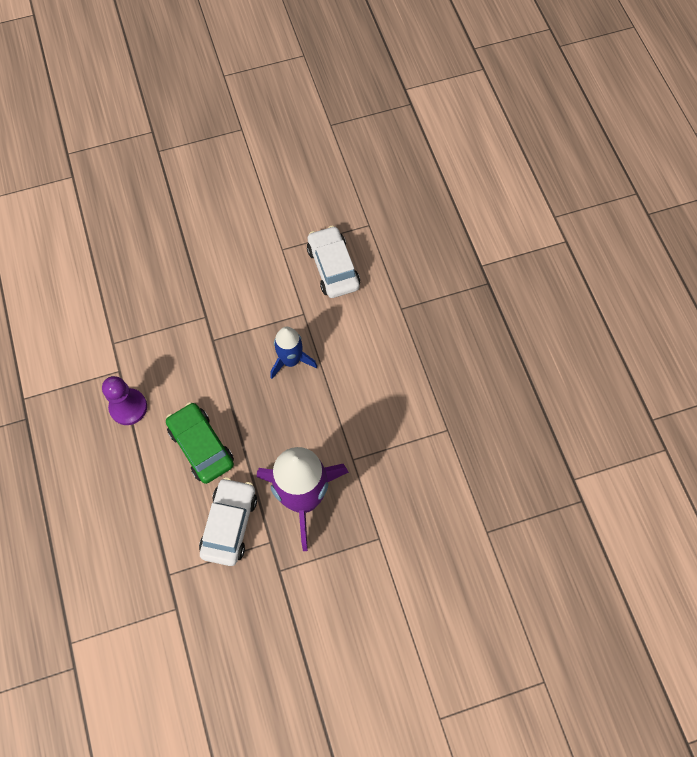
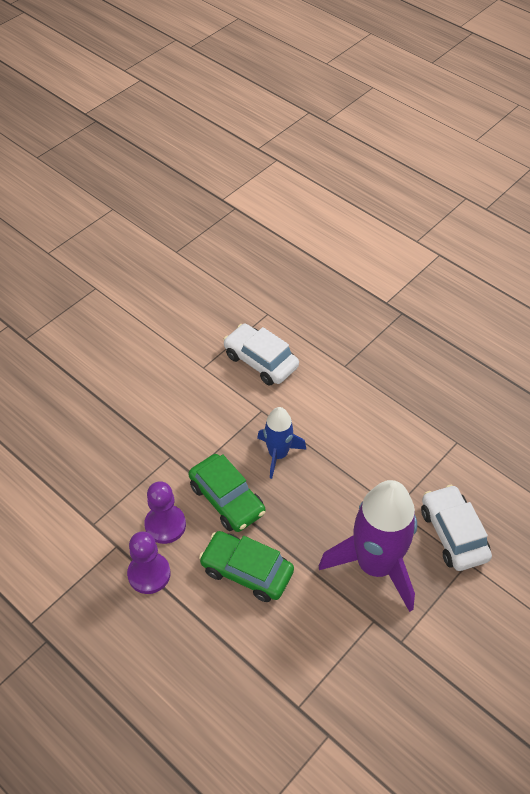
camera: 30 degrees left, 15 degrees down
(165, 373) = (165, 525): none -> purple pawn
(225, 377) = (227, 499): none -> green car
(229, 524) = (324, 626): white car -> white car (453, 534)

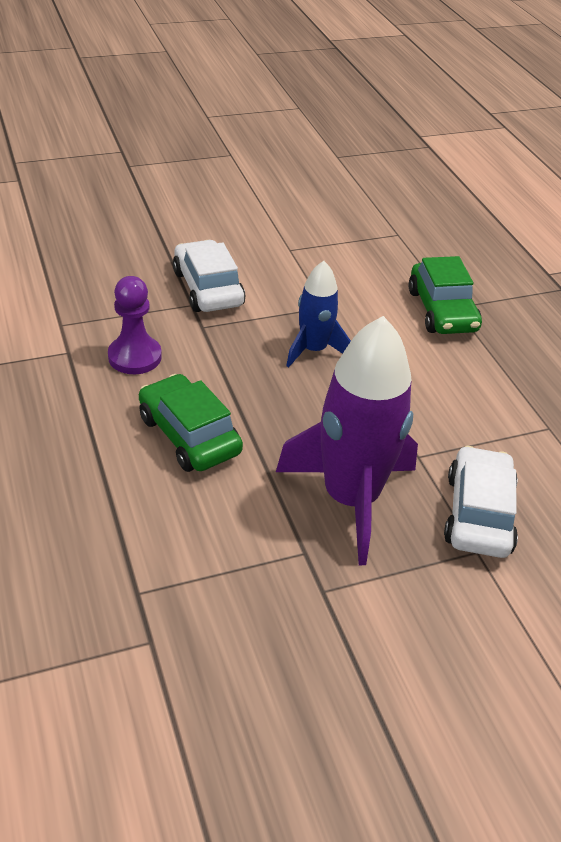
camera: 25 degrees right, 10 degrees down
(149, 574) = (79, 389): purple pawn -> none
(227, 499) = (222, 364): green car -> green car (442, 311)
(260, 361) = (358, 267): white car -> white car (208, 288)

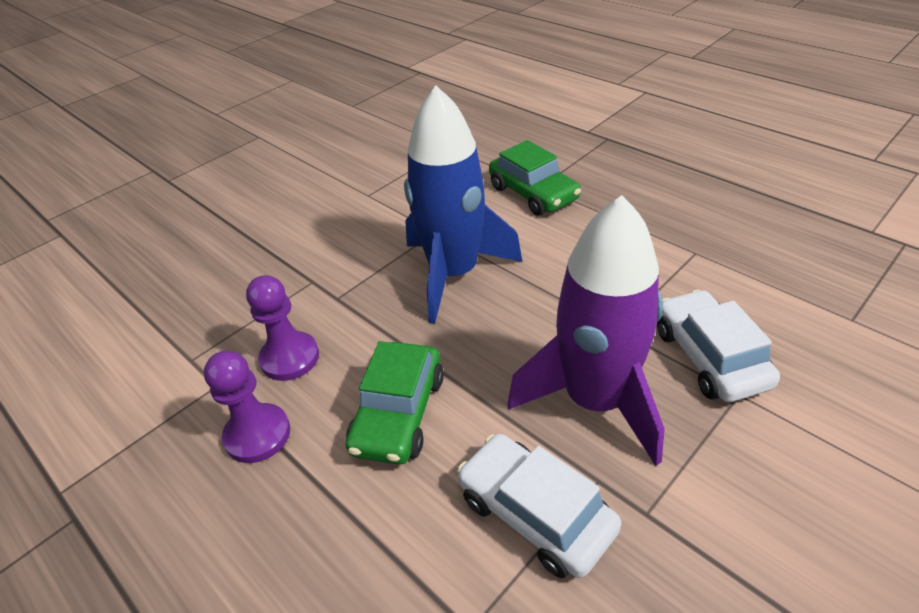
camera: 20 degrees left, 0 degrees up
(76, 401) = (257, 435): none -> purple pawn
(189, 435) = (399, 413): green car -> green car turned 105 degrees counterclockwise
(208, 288) = (317, 260): white car -> white car (535, 513)
(313, 350) = (454, 274): blue rocket -> blue rocket, size x1.82

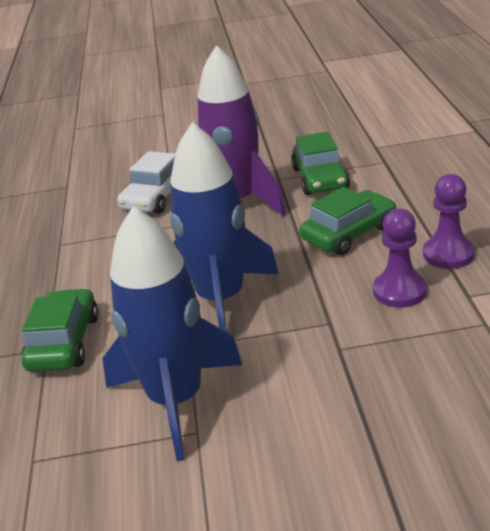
camera: 140 degrees left, 10 degrees down
(401, 201) = (176, 400): none -> blue rocket
(535, 513) = (320, 178): white car -> green car

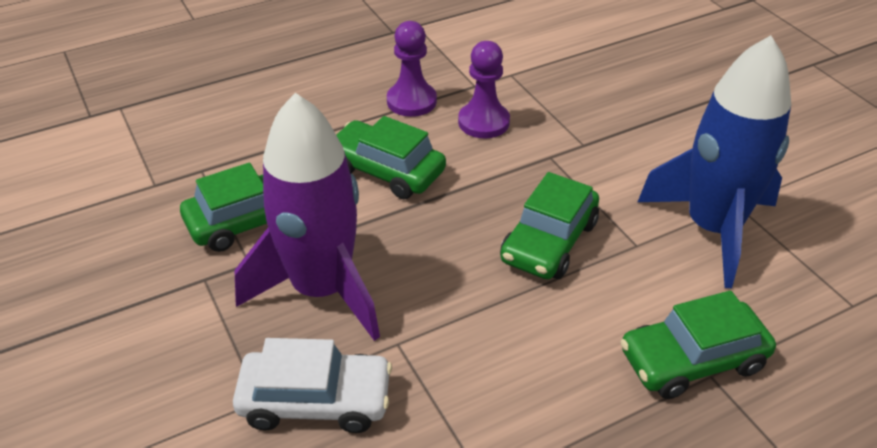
camera: 115 degrees left, 10 degrees up
(221, 300) = (549, 242): blue rocket -> green car

